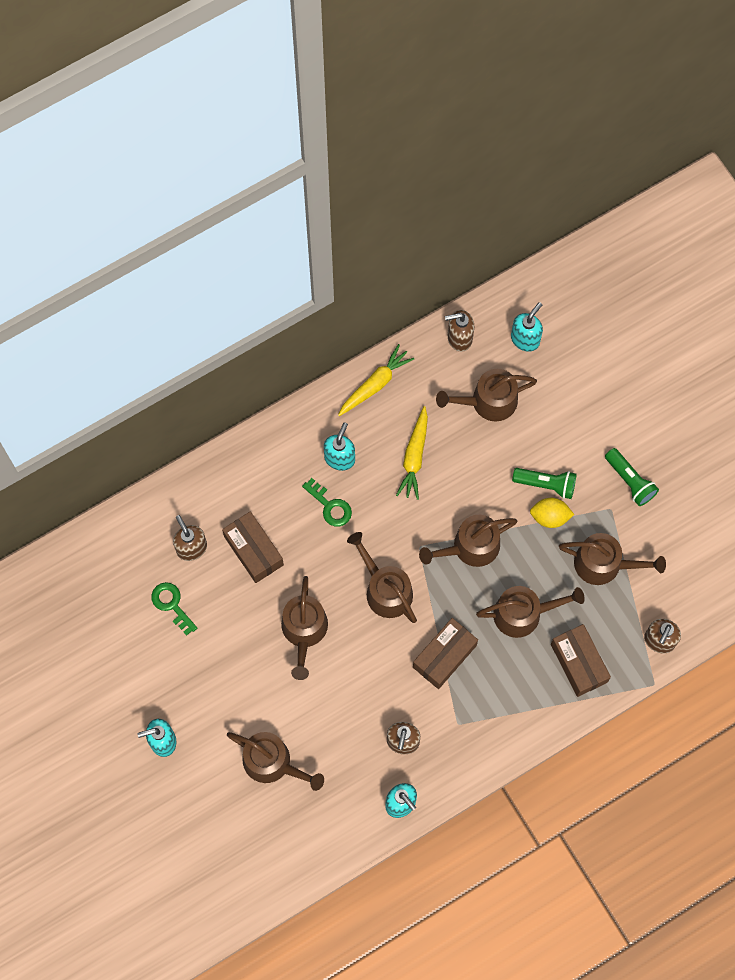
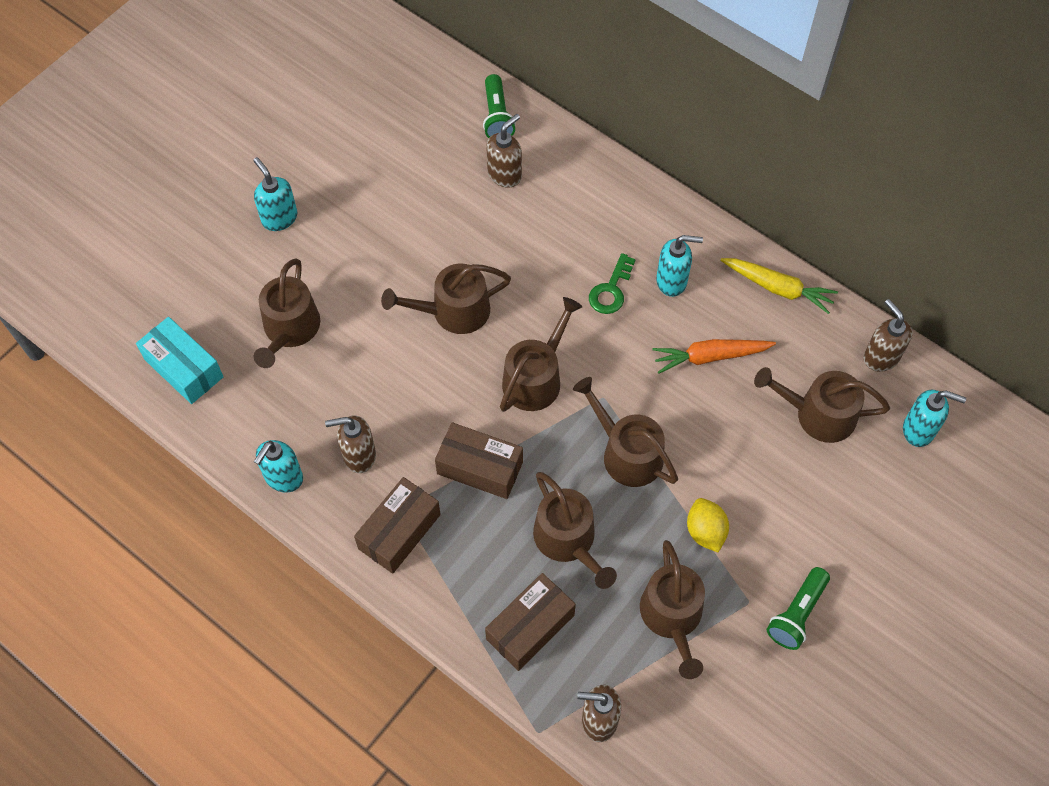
camera: 70 degrees right, 10 degrees down
(172, 604) = (434, 177): green key -> none
(253, 550) = (526, 233): brown box -> brown box (399, 531)
(276, 855) = (184, 368): none -> turquoise box
(414, 457) = (710, 357): yellow carrot -> orange carrot
(488, 401) = (818, 414): brown watering can -> brown watering can turned 45 degrees counterclockwise
(546, 484) = (745, 514): green flashlight -> green flashlight (497, 116)

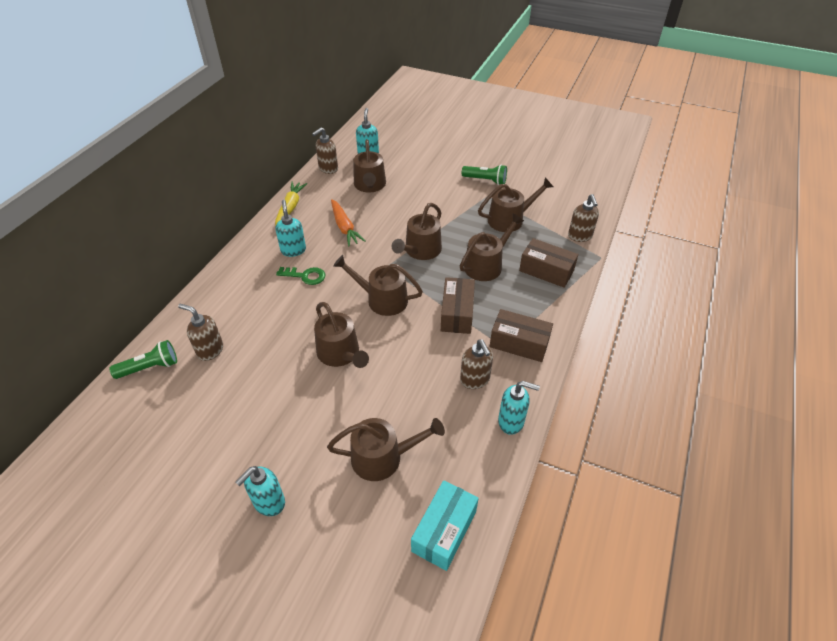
camera: 105 degrees left, 15 degrees down
(705, 531) = (456, 215): yellow lemon -> none

